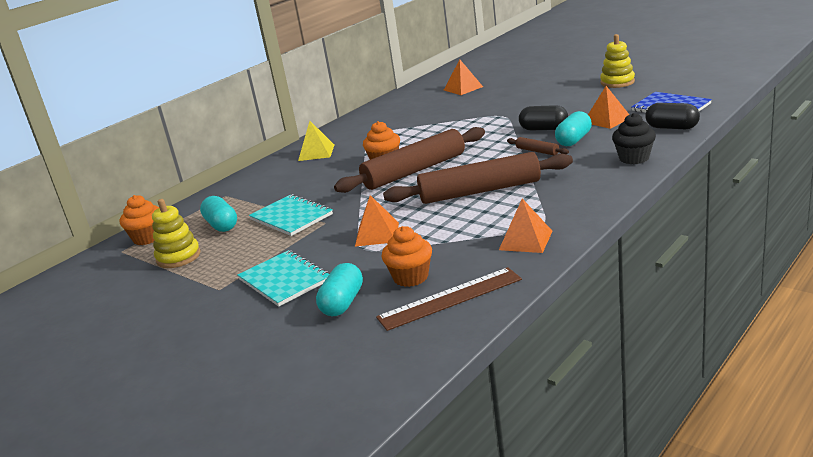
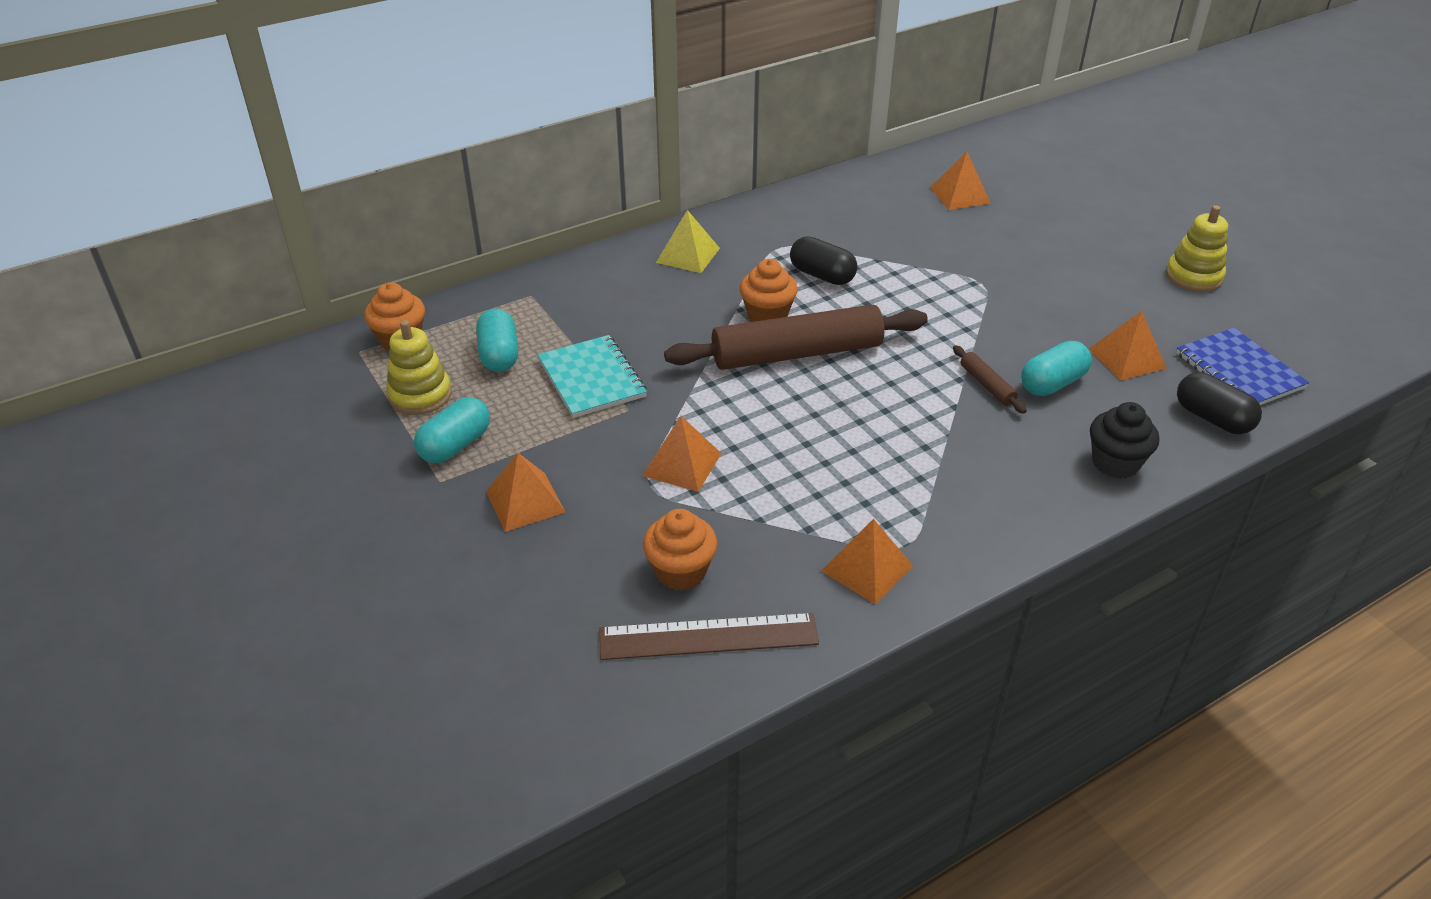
camera: 15 degrees right, 15 degrees up
(284, 280) = (525, 501): turquoise notebook -> orange pyramid
(342, 303) = (573, 580): turquoise capsule -> turquoise capsule (455, 445)
(480, 191) = (861, 437): brown rolling pin -> none
(544, 129) = (1024, 339): black capsule -> black capsule (822, 275)

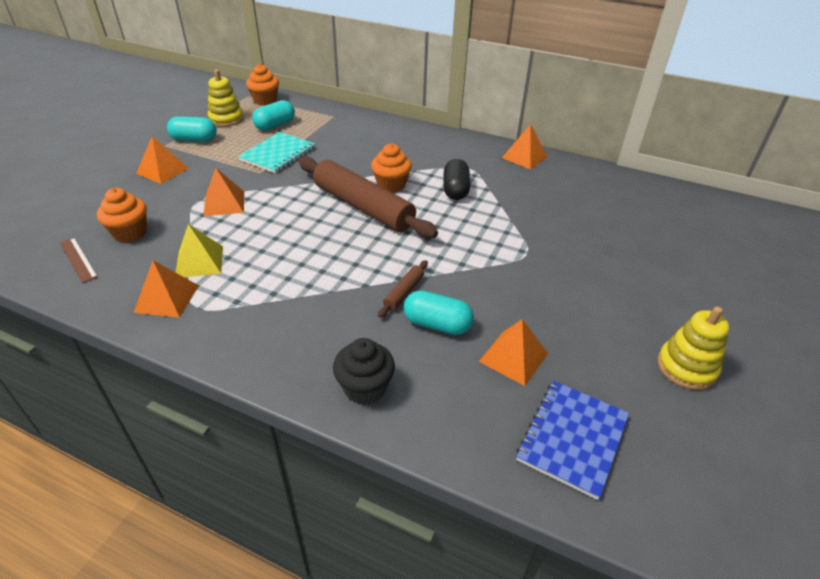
camera: 55 degrees right, 0 degrees up
(688, 255) = (421, 143): yellow pyramid -> yellow pyramid (199, 261)
(708, 637) = (78, 259): brown ruler -> brown ruler, size x0.58
(960, 195) = (625, 213): orange pyramid -> orange pyramid (524, 157)
(1212, 418) = (479, 436): black capsule -> none

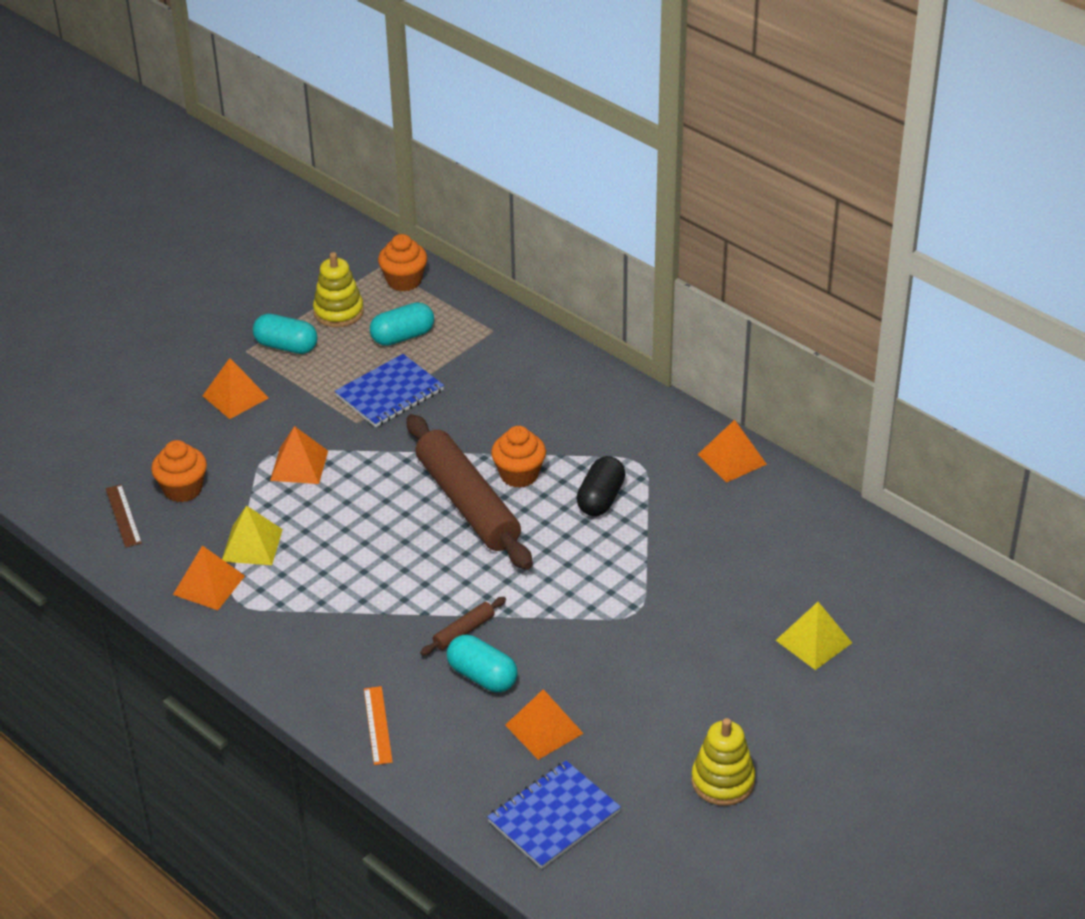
camera: 20 degrees right, 0 degrees up
(278, 154) = (390, 393): turquoise notebook -> blue notebook
(365, 388) = (378, 725): black cupcake -> orange ruler
(662, 250) = (813, 641): none -> yellow pyramid

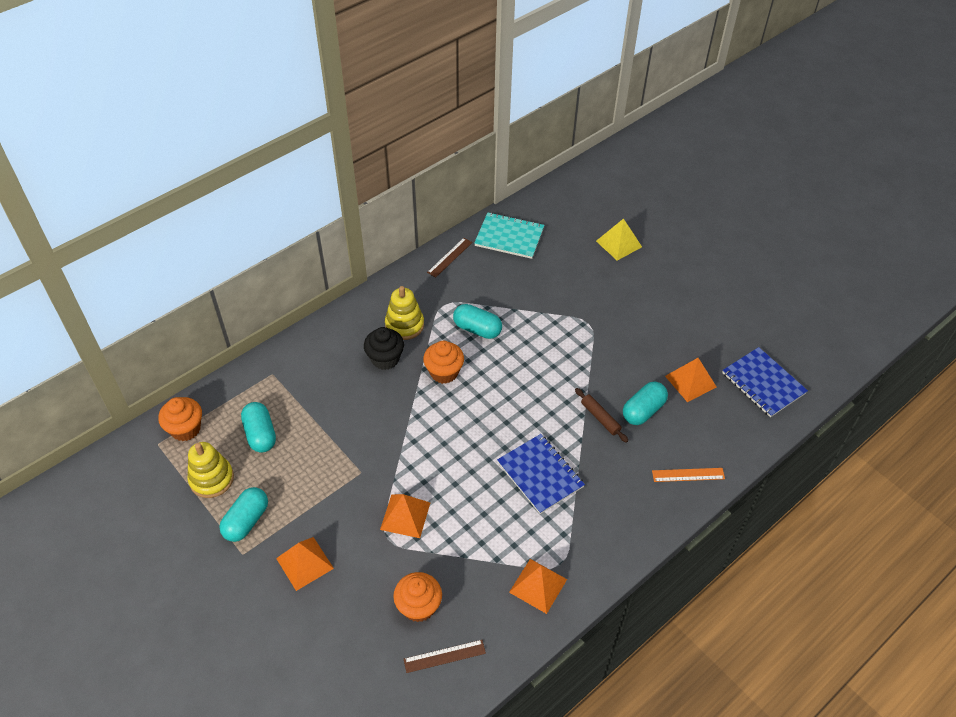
camera: 85 degrees left, 10 degrees up
(252, 545) = (495, 552): yellow pyramid -> none
(390, 393) = (330, 447): blue notebook -> blue notebook (540, 474)
(467, 503) = (469, 406): brown rolling pin -> none
(533, 420) = (385, 359): none -> black cupcake
(601, 499) = (477, 329): black capsule -> turquoise capsule
(722, 781) = (730, 300): yellow stacking toy -> yellow stacking toy (404, 325)
(732, 459) = (450, 257): orange pyramid -> brown ruler
(792, 516) = (509, 237): none -> turquoise notebook

